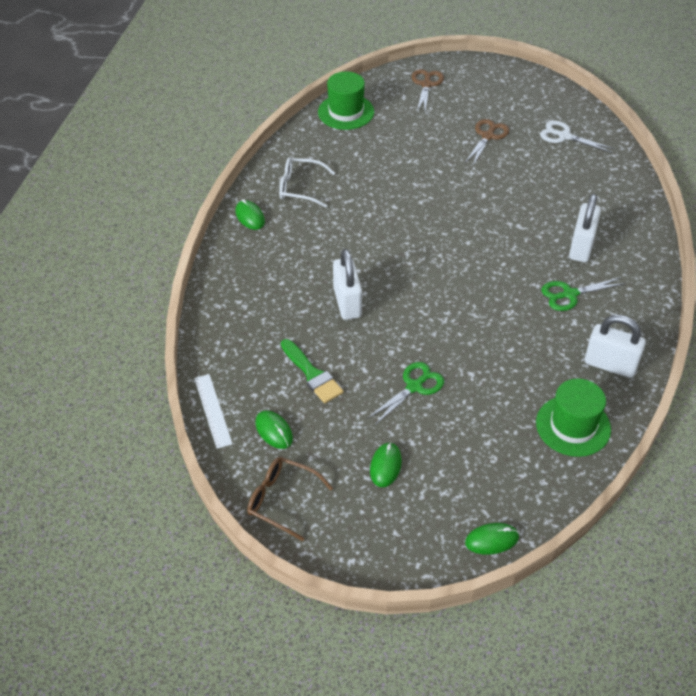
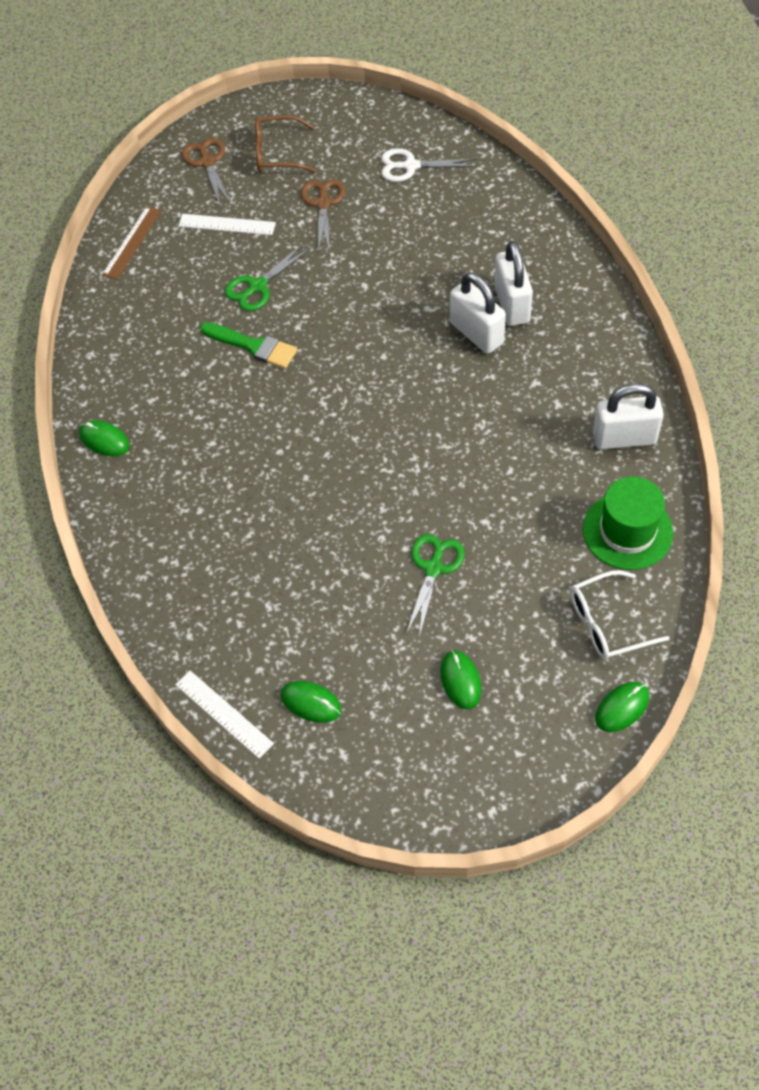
camera: 25 degrees left, 10 degrees up
(282, 500) = (373, 781): brown glasses -> brown glasses (277, 153)
(300, 188) = (141, 372): white glasses -> white glasses (607, 623)
(312, 374) = (310, 610): green brush -> green brush (253, 346)
(346, 112) = (132, 242): green hat -> brown ruler
(347, 302) = (293, 499): white padlock -> white padlock (476, 333)
(414, 124) = (227, 224): none -> white ruler
(570, 294) = (533, 371): green scissors -> green scissors (258, 286)

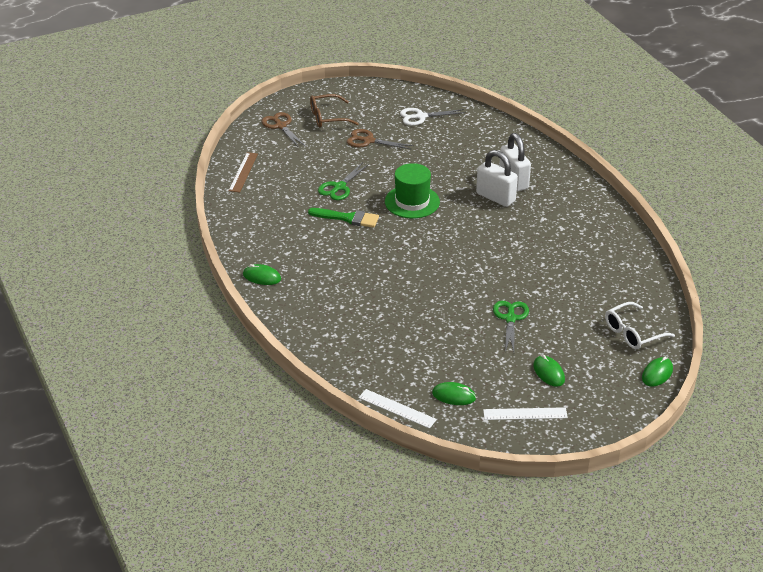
camera: 15 degrees left, 20 degrees down
(227, 224) = (306, 157): white ruler -> white ruler (525, 414)
(323, 204) = (369, 141): brown scissors -> brown scissors turned 60 degrees counterclockwise
(624, 438) = (610, 240): white padlock -> none
(627, 531) = (629, 286): green hat -> green hat (412, 202)

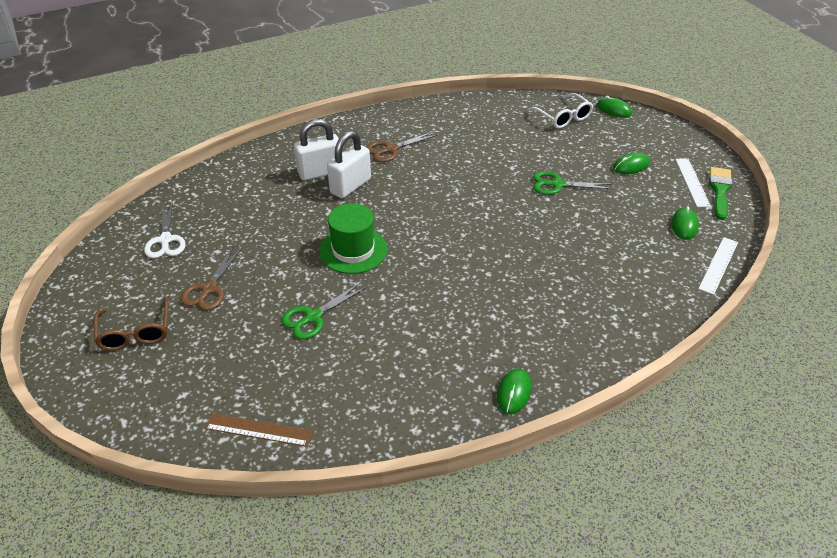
camera: 90 degrees left, 5 degrees up
(281, 126) = (141, 388): brown scissors -> brown scissors (391, 149)
(339, 187) = (313, 317): green scissors -> green scissors turned 105 degrees clockwise
(348, 218) = (384, 307): green brush -> green brush (720, 190)

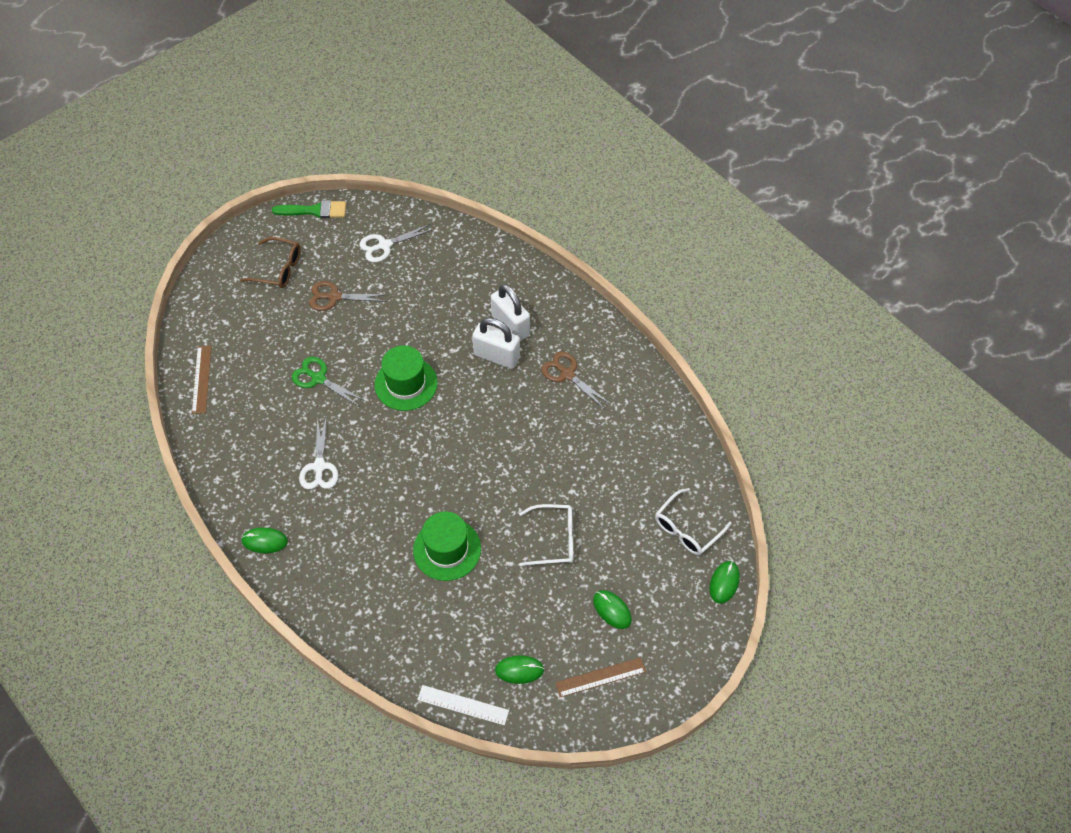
camera: 75 degrees right, 15 degrees up
(135, 332) = (278, 269): brown glasses -> brown glasses turned 135 degrees counterclockwise
(429, 331) = (319, 466): none -> white scissors
(554, 250) = (447, 549): none -> green hat
(557, 185) = (554, 539): green scissors -> white glasses
(692, 182) = (600, 677): white ruler -> brown ruler
(720, 190) = (593, 707): green brush -> green brush (314, 210)

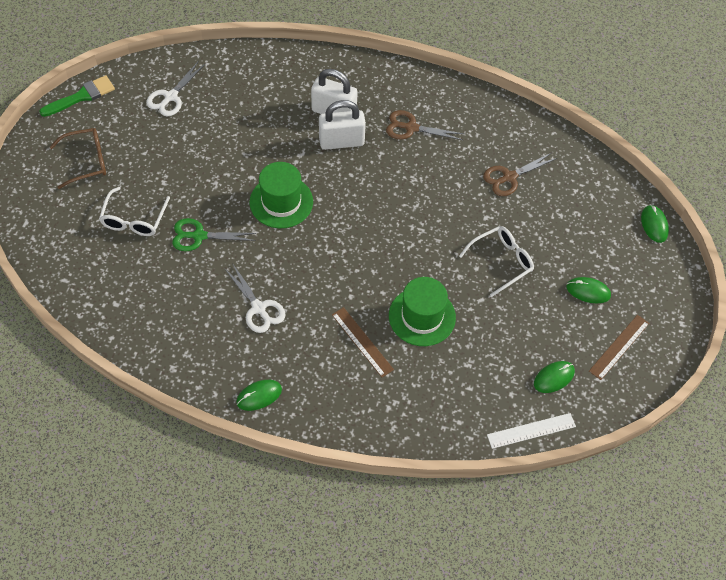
camera: 35 degrees left, 0 degrees up
(201, 379) = (88, 290): brown ruler -> brown ruler (362, 342)
(334, 297) = (159, 161): brown scissors -> brown scissors (509, 177)
(687, 529) = (596, 199): white glasses -> white glasses (134, 219)

